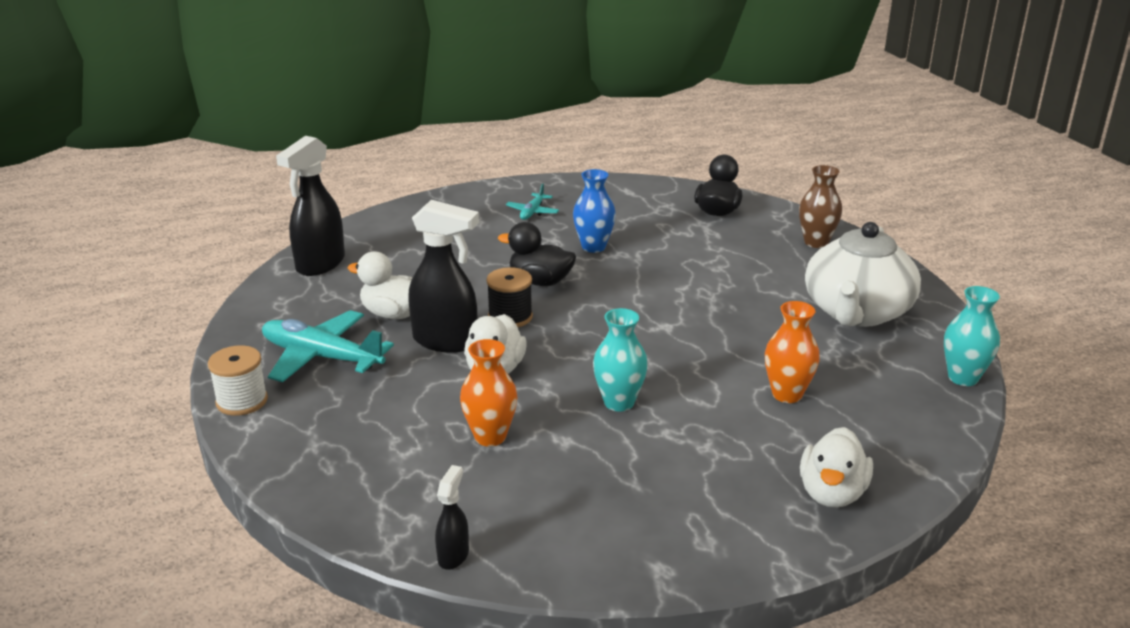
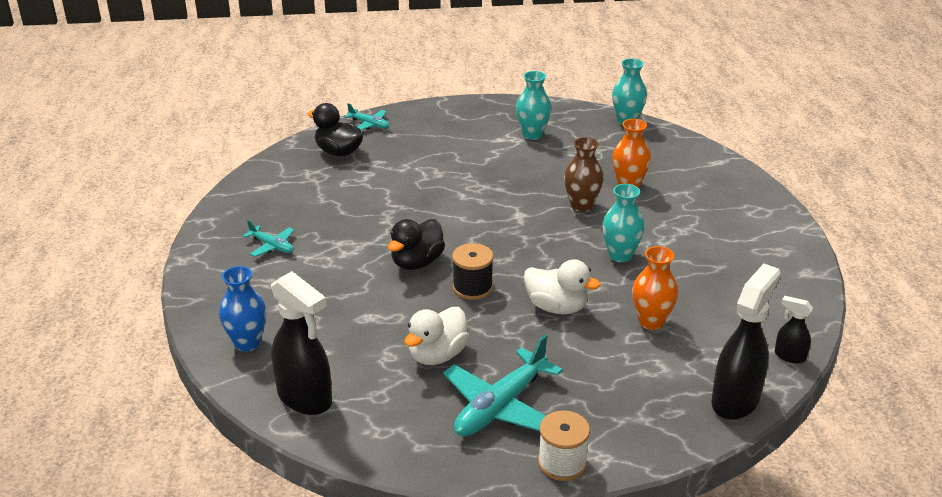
camera: 75 degrees left, 5 degrees up
(446, 341) = (500, 328): black spray bottle -> black spray bottle (735, 400)
(593, 247) = (367, 224): blue vase -> blue vase (247, 343)
(787, 217) = (369, 124): none -> turquoise plane
(816, 242) = (420, 123): brown vase -> brown vase (581, 206)
(832, 493) = (739, 196): white duck -> none
(856, 312) = (532, 134): white teapot -> turquoise vase

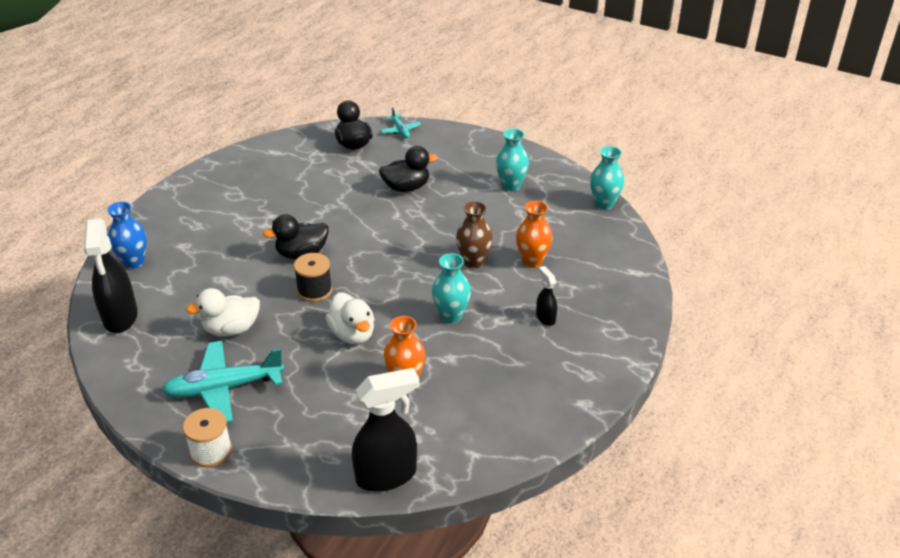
camera: 35 degrees right, 5 degrees up
(272, 246) = (227, 199): turquoise plane -> none
(441, 170) = (406, 187): none -> black duck
(789, 356) = (475, 464): black spray bottle -> black spray bottle (545, 318)

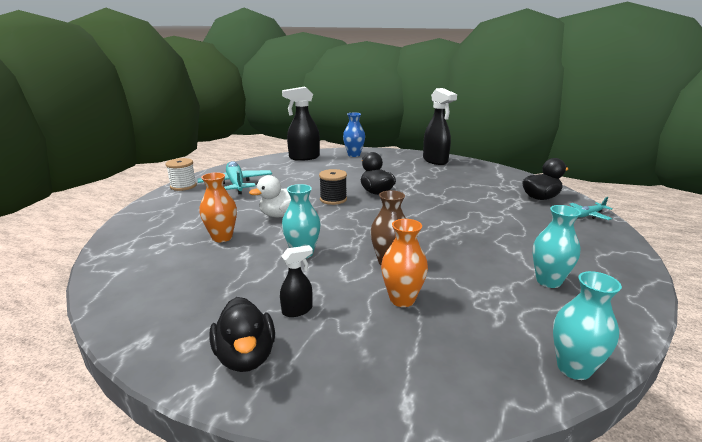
camera: 85 degrees right, 15 degrees down
(231, 329) = (291, 181): white duck -> none
(387, 475) = (122, 236): black spray bottle -> black spray bottle (435, 161)
(406, 187) = (493, 223): black duck -> black duck (246, 356)

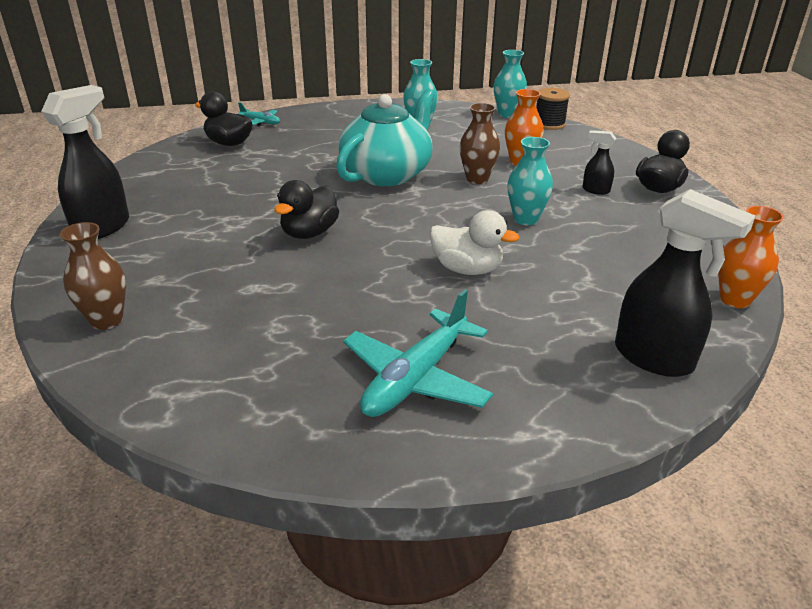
camera: 125 degrees left, 10 degrees up
(183, 186) = (503, 444): white spool -> none
(222, 237) = (574, 279): orange vase -> orange vase (734, 299)
(304, 157) = (171, 380): black spray bottle -> black spray bottle (654, 358)
(333, 199) = (372, 254): black spool -> black spool (549, 124)
(354, 155) = (106, 320): blue vase -> brown vase
(435, 231) = (387, 174): none -> turquoise teapot

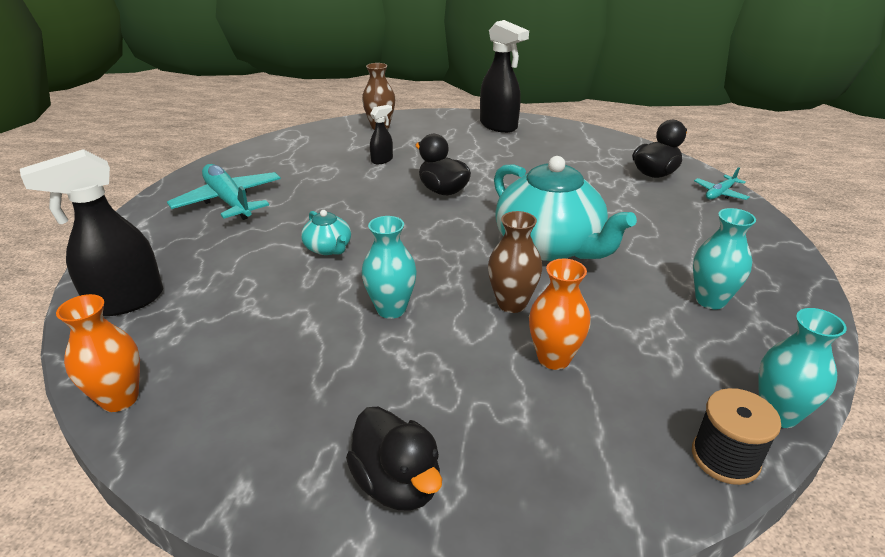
camera: 110 degrees right, 0 degrees up
(467, 269) = (328, 248): white duck -> turquoise teapot
(595, 190) = (429, 400): black spray bottle -> black spray bottle (382, 160)

